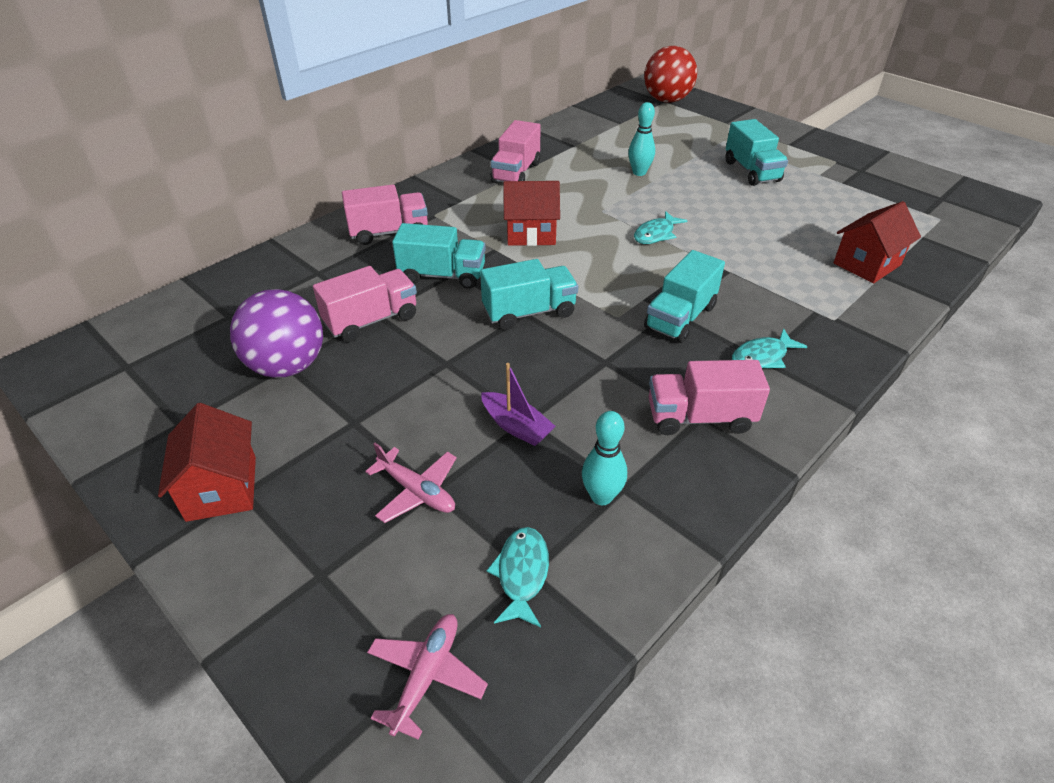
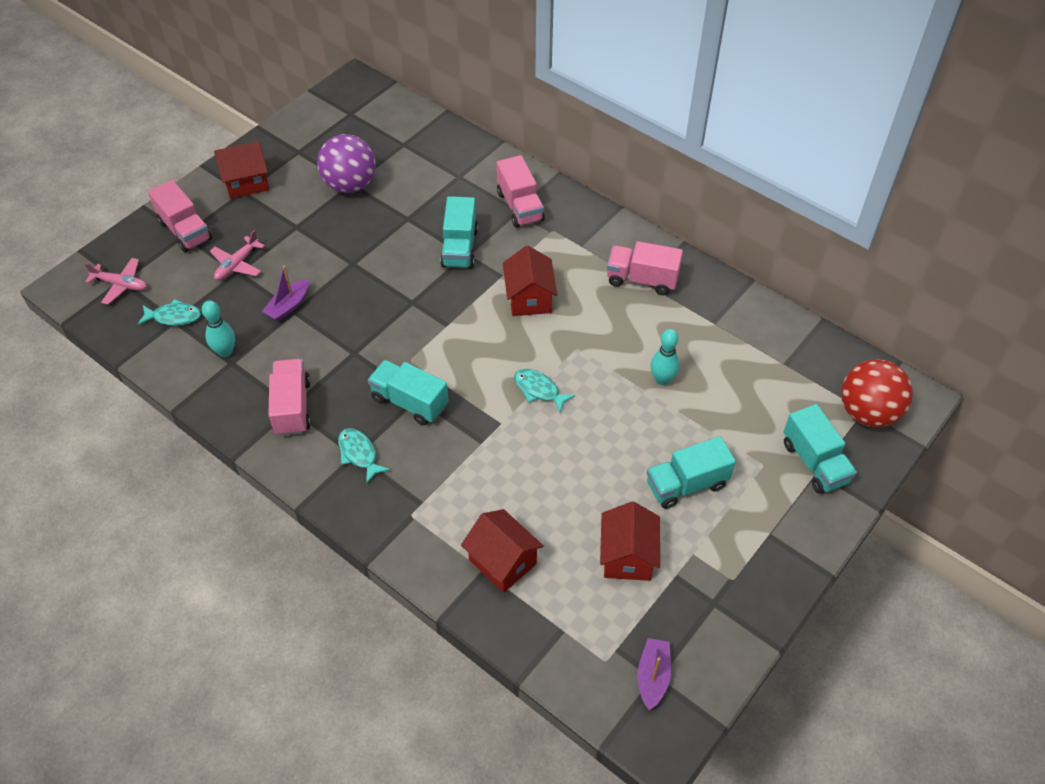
camera: 85 degrees right, 10 degrees up
(371, 320) = (400, 216): pink truck -> pink truck (185, 230)
(529, 312) = (413, 304): turquoise truck -> turquoise truck (814, 462)
(833, 202) = (627, 556): none -> red house
(941, 199) = (653, 676): none -> purple boat

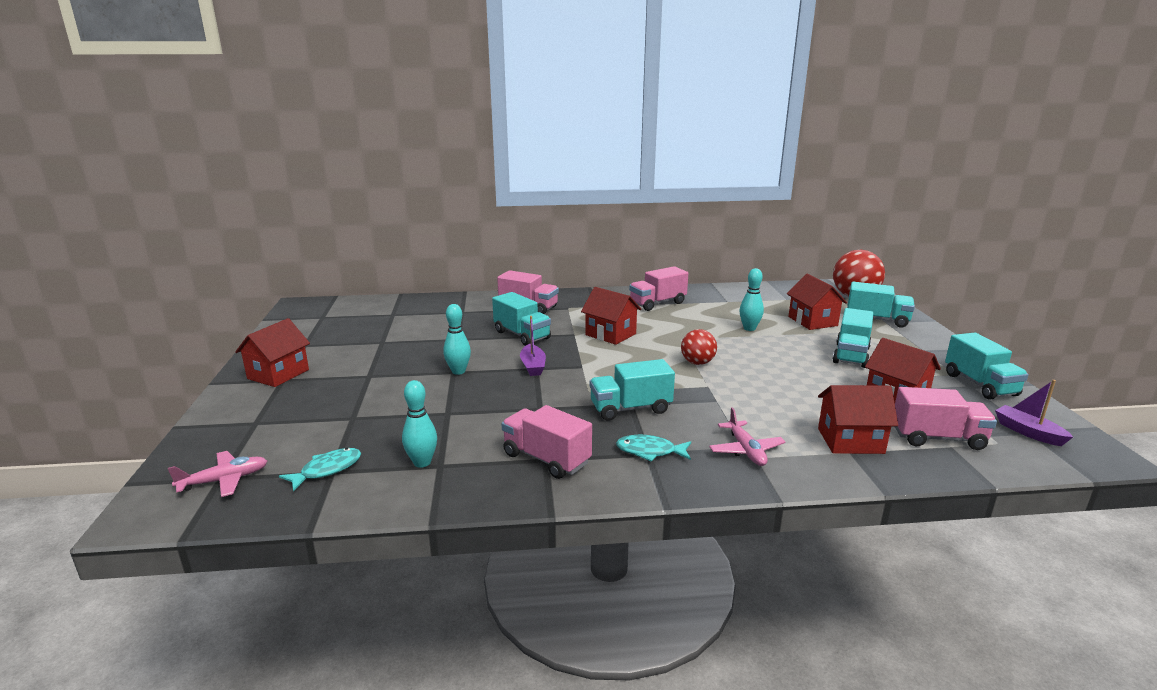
camera: 45 degrees left, 30 degrees down
(185, 230) = (252, 420): pink truck -> pink truck (937, 438)
(237, 264) = (345, 414): pink plane -> pink plane (746, 450)
(288, 306) = (437, 413): purple boat -> purple boat (533, 366)
(350, 185) = (381, 342): purple ball -> none
(356, 265) = (458, 371): none -> turquoise bowling pin
(539, 390) = (697, 363): turquoise fish -> red ball
(727, 608) = (980, 385): none -> turquoise truck
(743, 415) = (812, 321): none -> red house

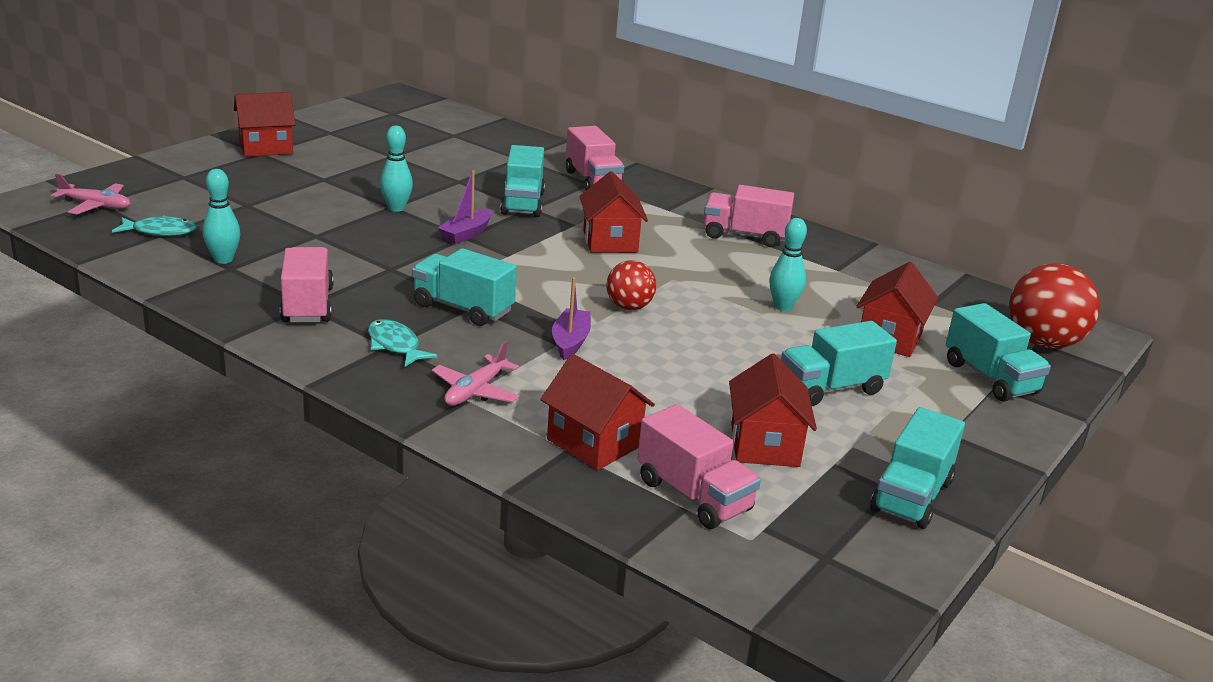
camera: 40 degrees right, 5 degrees up
(1028, 432) = (821, 556): purple boat -> purple boat (570, 342)

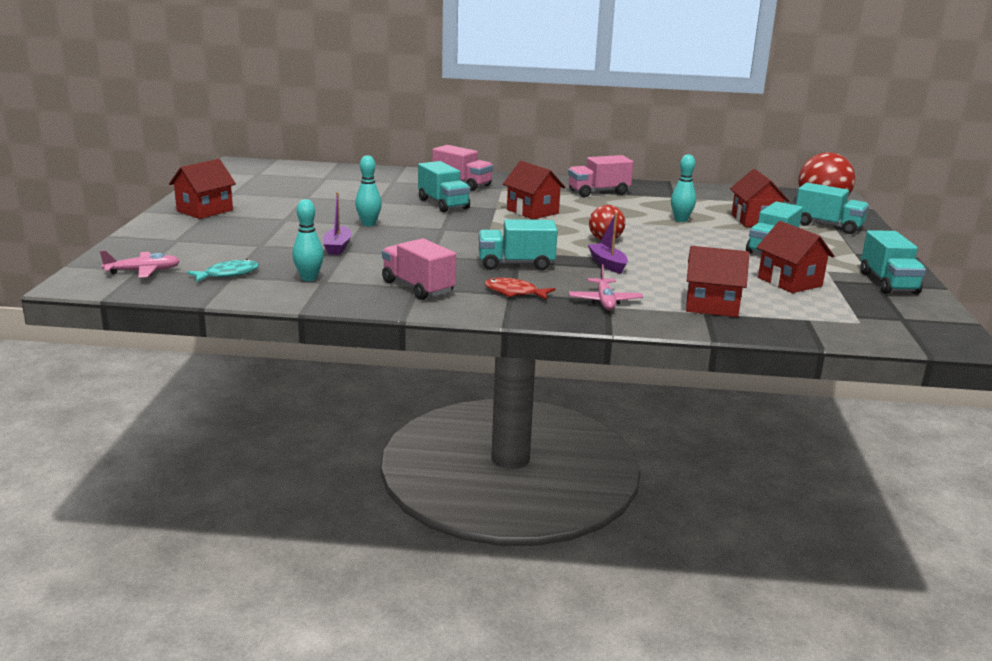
camera: 30 degrees left, 5 degrees down
(395, 345) = (514, 293): turquoise fish -> red fish
(466, 234) = (441, 227): purple boat -> purple boat (337, 247)
(693, 495) = (801, 313): pink truck -> none

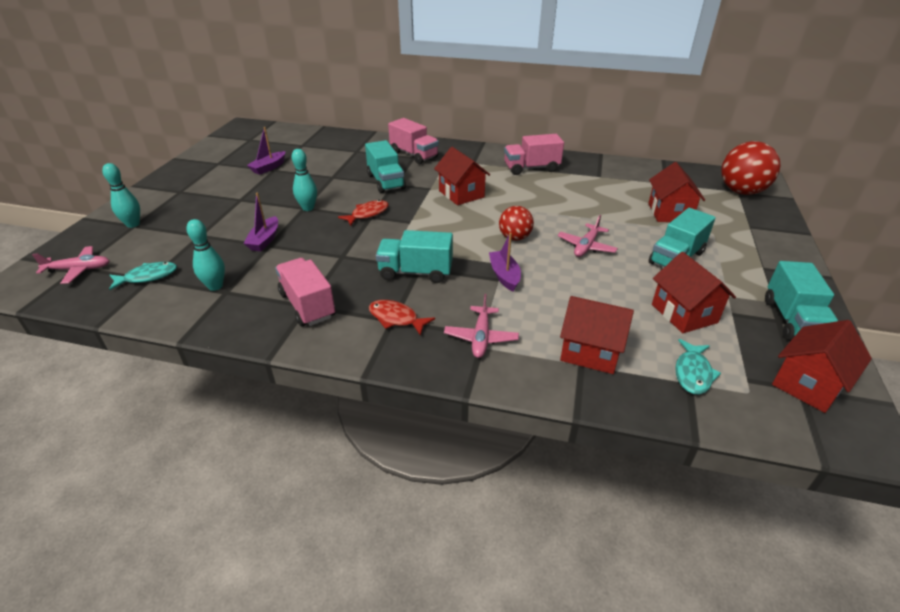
camera: 10 degrees right, 15 degrees up
(205, 211) = (180, 186): red house -> red house (808, 384)
(299, 195) = (269, 167): none -> purple boat
(438, 227) = (367, 214): none -> red fish
(680, 244) = (586, 246): none -> pink plane
(681, 220) = (597, 210): turquoise bowling pin -> turquoise bowling pin (133, 224)
(808, 314) = (693, 373): none -> turquoise fish
(828, 226) = (742, 223): turquoise truck -> none

